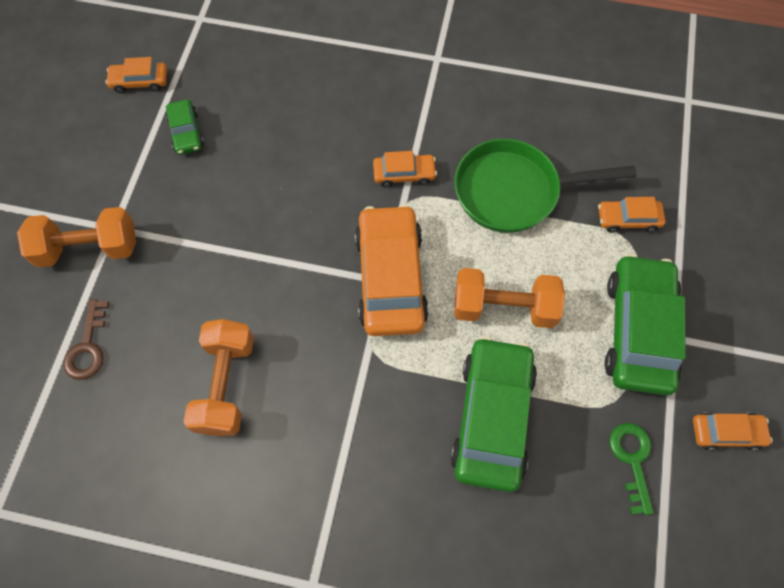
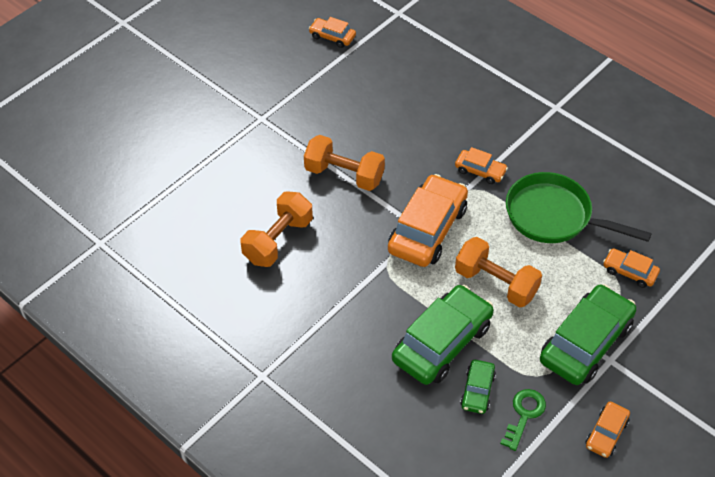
camera: 30 degrees right, 15 degrees down
(88, 347) = (205, 179): brown key -> none
(89, 248) = (239, 123): orange dumbbell -> orange dumbbell (344, 175)
(186, 132) = (344, 81): green car -> green car (477, 391)
(726, 432) = (606, 433): orange car -> orange car turned 90 degrees clockwise

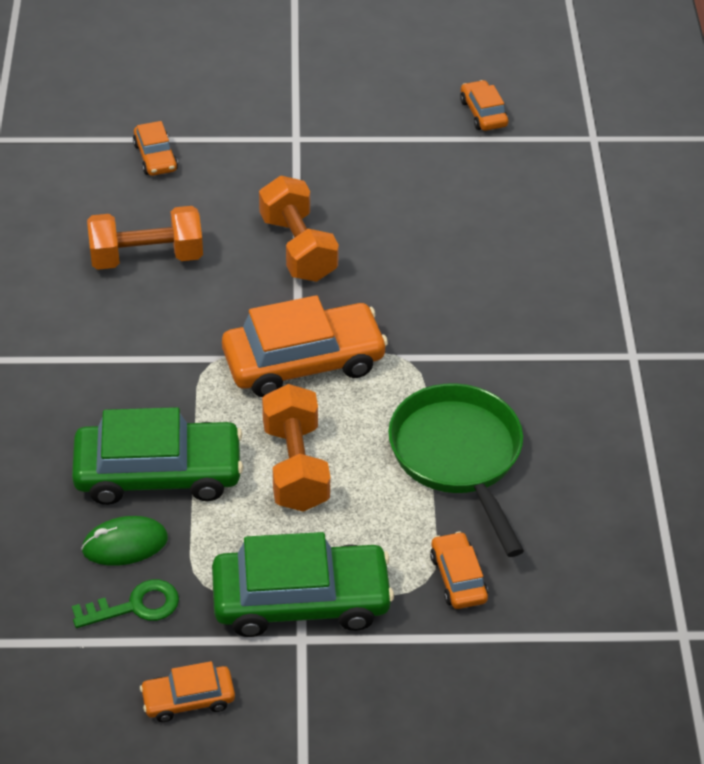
camera: 45 degrees right, 5 degrees down
(477, 391) = (125, 544): green car -> green mouse
(480, 171) = (445, 351): orange car -> orange car (155, 157)

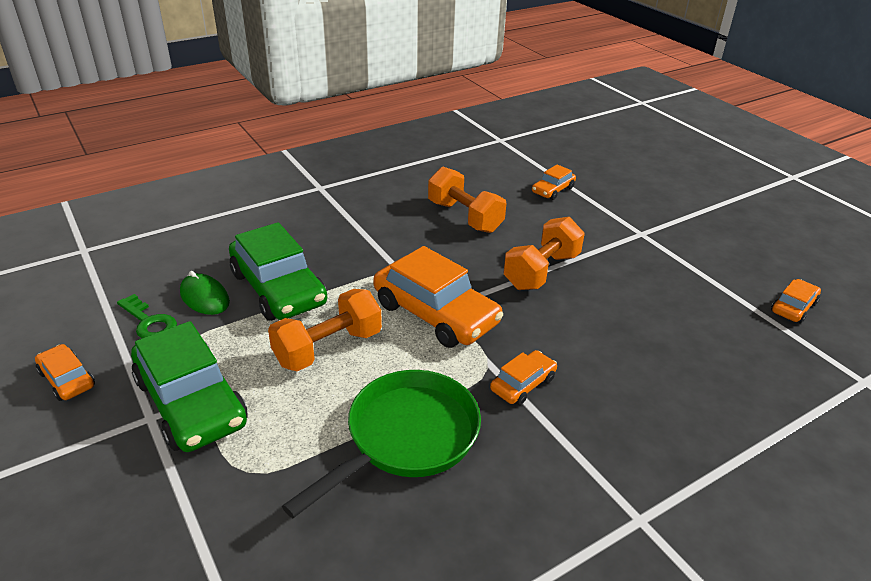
camera: 60 degrees right, 10 degrees down
(458, 578) = (264, 493): orange car -> orange car (523, 384)

